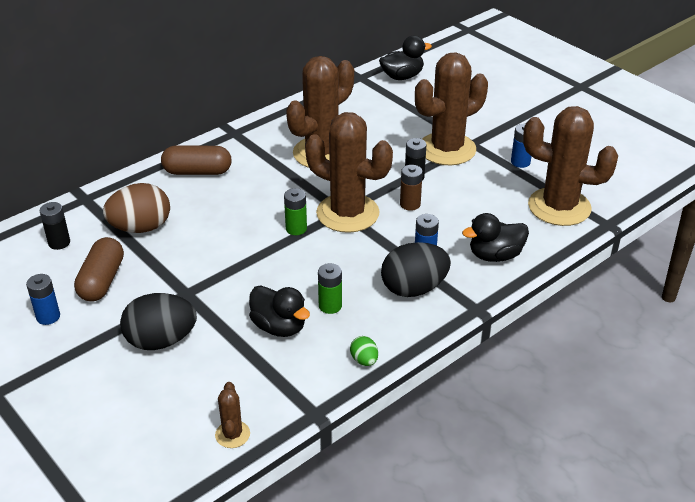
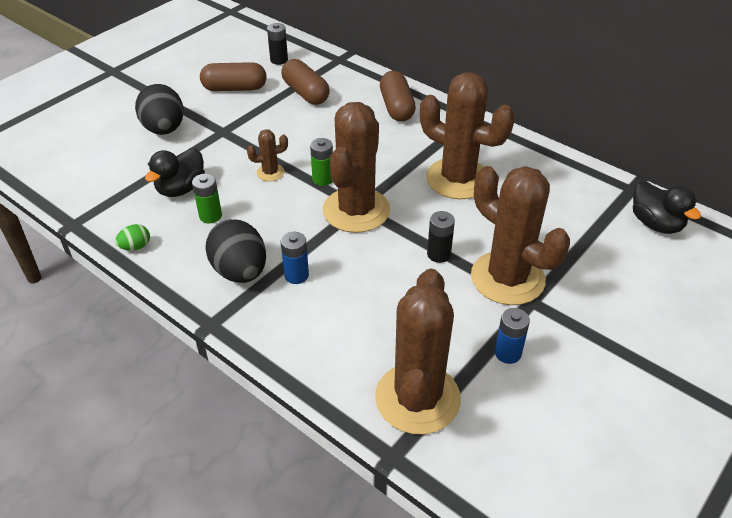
camera: 80 degrees right, 5 degrees up
(48, 317) = (191, 74): blue battery -> none
(141, 228) = (306, 93): brown egg -> brown capsule
(232, 434) = (56, 182): brown cactus -> brown cactus (270, 172)
(410, 204) = (384, 255): brown battery -> none
(495, 255) = (304, 335): black duck -> none

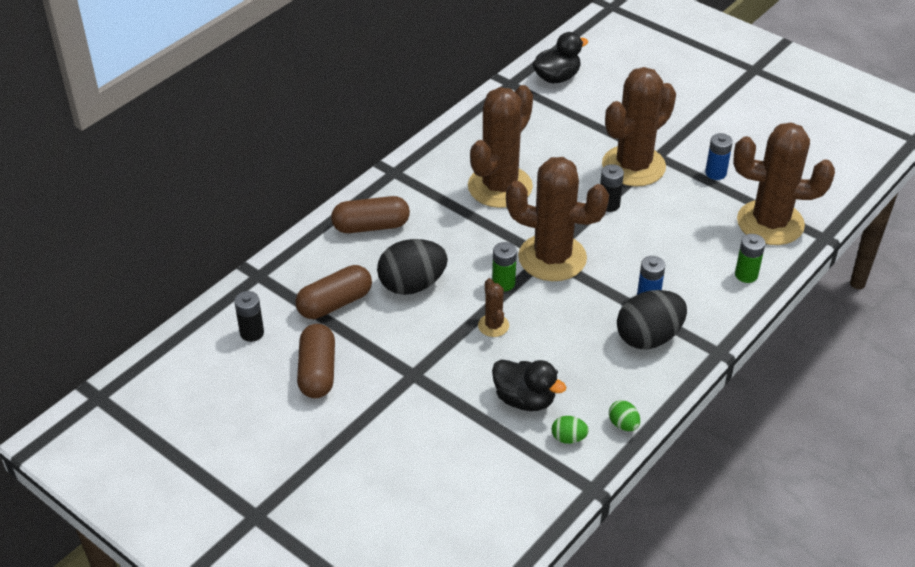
camera: 90 degrees left, 0 degrees up
(131, 212) = (568, 438): none -> green egg
(164, 129) = (407, 432): black egg -> black egg (412, 285)
(210, 216) = (569, 369): green battery -> green battery (746, 275)

